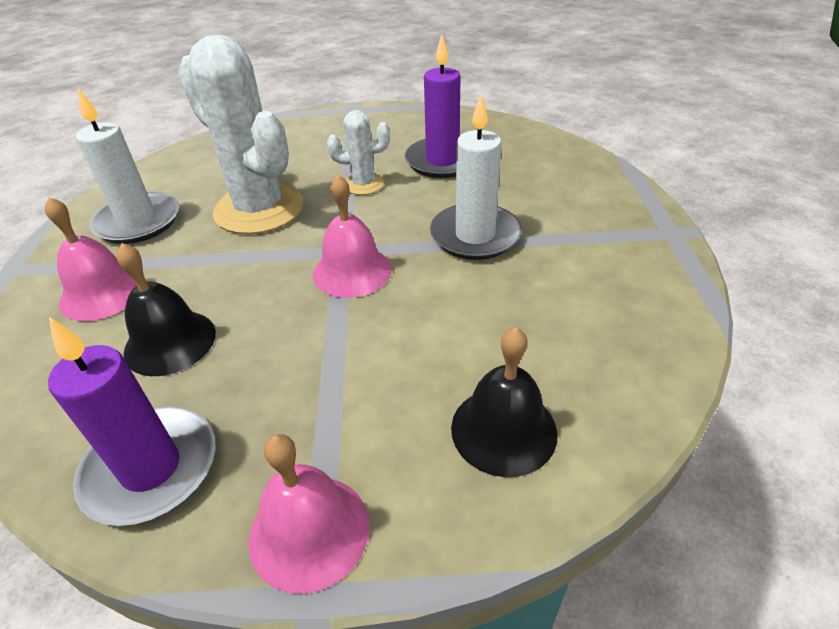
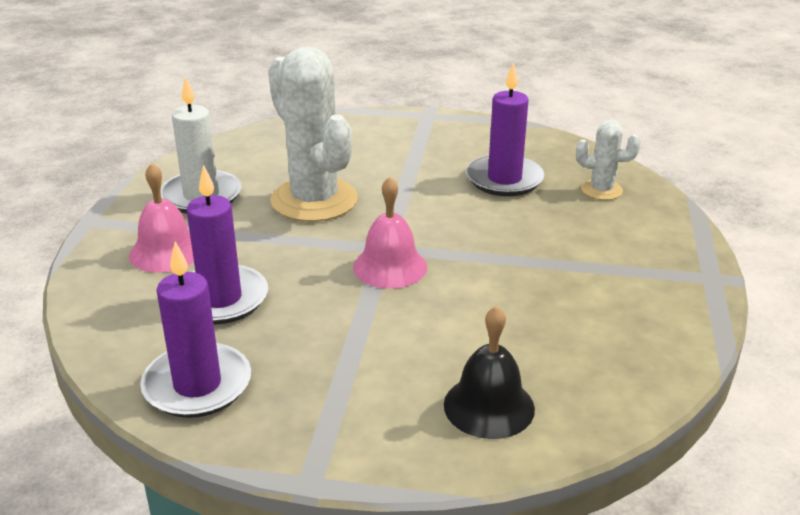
camera: 10 degrees right, 10 degrees down
(170, 342) = (220, 299): black bell -> purple candle
(309, 531) = (313, 444): pink bell -> none
(363, 184) = (419, 191): white cactus -> white cactus (601, 190)
(475, 235) = (514, 253): white candle -> none

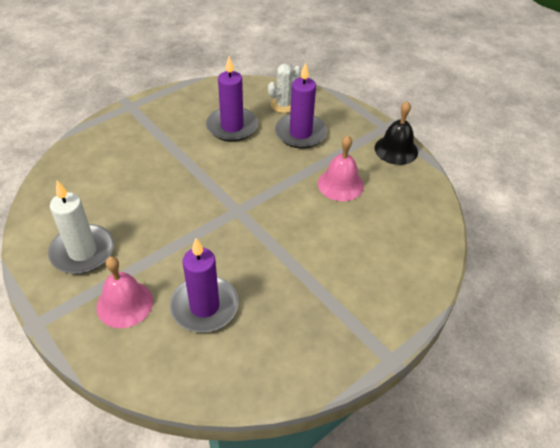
camera: 50 degrees left, 15 degrees up
(197, 385) = (272, 362): purple candle -> purple candle (300, 133)
(314, 200) = (155, 207): white cactus -> none
(390, 267) = (256, 220): pink bell -> pink bell (340, 184)
(489, 406) = (398, 260): black bell -> black bell (396, 150)

